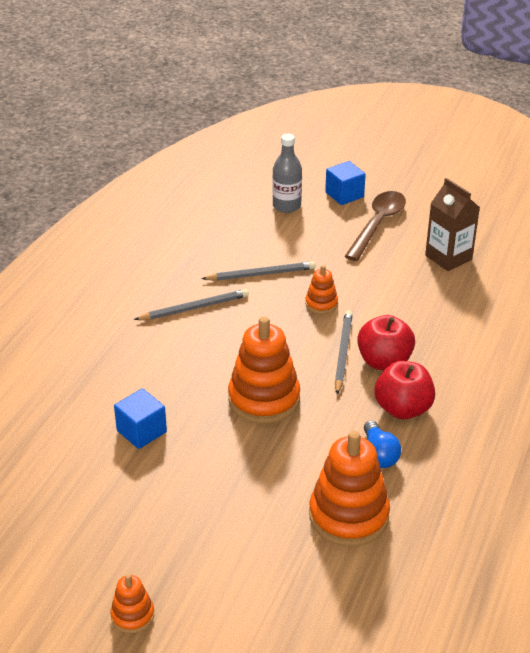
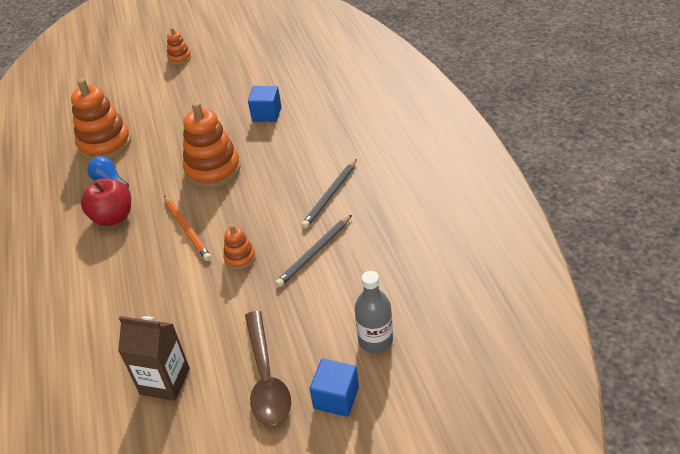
camera: 145 degrees right, 5 degrees up
(342, 353) = (187, 230): grey pencil -> orange pencil
(384, 362) = (151, 241): red apple -> none

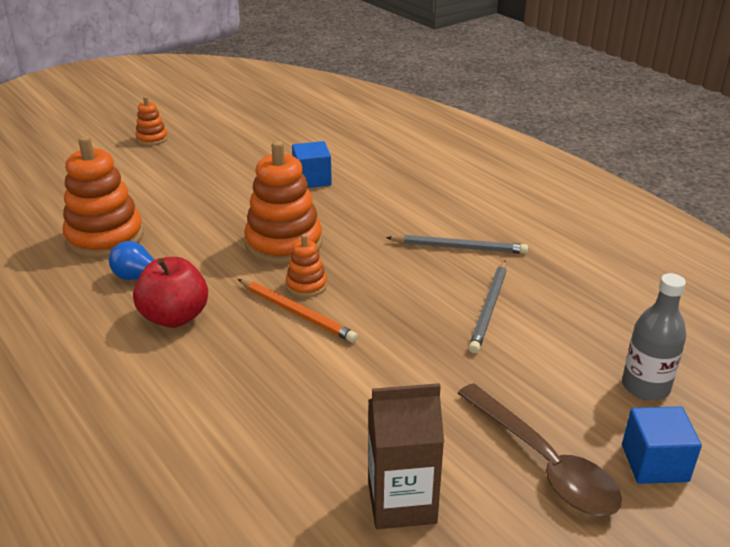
camera: 25 degrees left, 10 degrees down
(240, 258) = (395, 331): orange stacking toy -> orange stacking toy (306, 285)
(330, 196) = (459, 247): grey pencil -> grey pencil turned 90 degrees counterclockwise

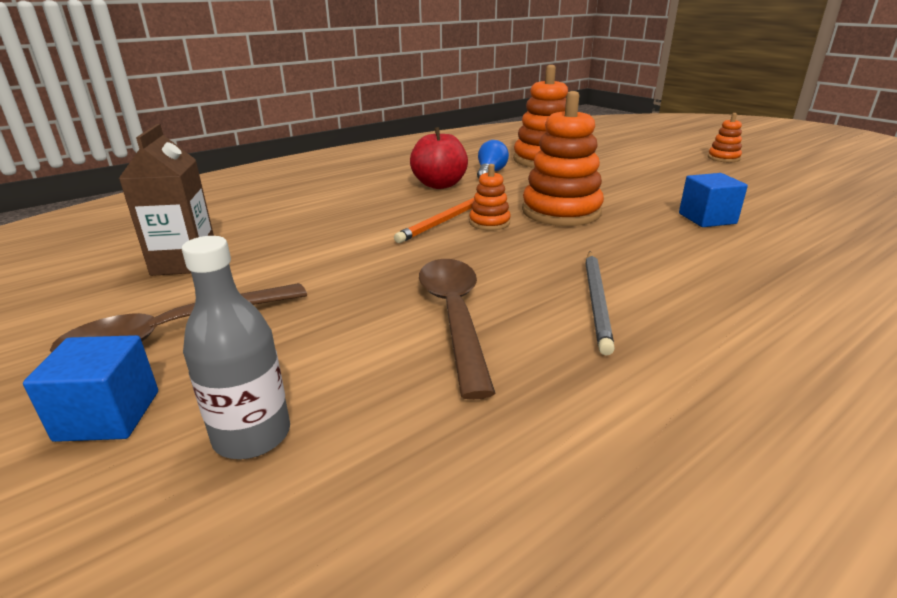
camera: 90 degrees right, 5 degrees down
(489, 308) = (454, 316): grey pencil -> brown spoon

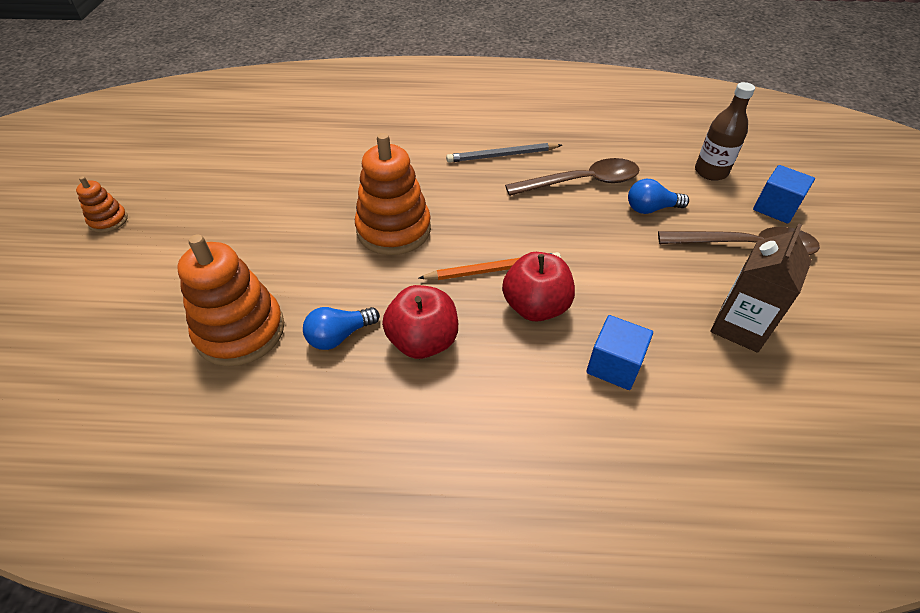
camera: 140 degrees left, 20 degrees up
(252, 435) = (711, 172): grey bottle -> brown bottle
(333, 324) = (651, 209): none -> blue light bulb
(384, 216) = (535, 307): none -> red apple
(454, 316) = (582, 182): brown spoon -> brown spoon turned 135 degrees counterclockwise
(489, 223) = (464, 247): orange stacking toy -> none
(597, 301) = (502, 155): grey pencil -> grey pencil turned 150 degrees counterclockwise
(707, 218) = (323, 169): blue cube -> blue cube (614, 365)

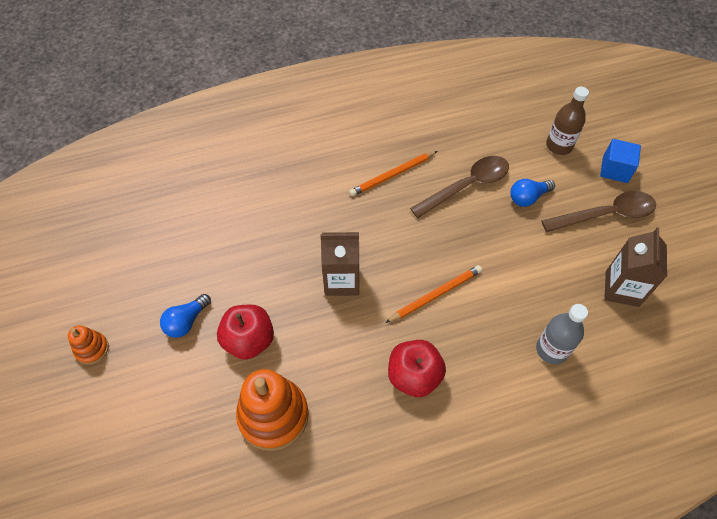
camera: 20 degrees left, 10 degrees up
(339, 336) = (351, 393): blue light bulb -> blue light bulb (186, 322)
(394, 230) = (342, 280): orange stacking toy -> brown carton
(502, 155) = (392, 175): grey pencil -> orange pencil
(535, 307) = (480, 318): red apple -> red apple (249, 340)
(614, 365) = (552, 350): blue cube -> grey bottle

